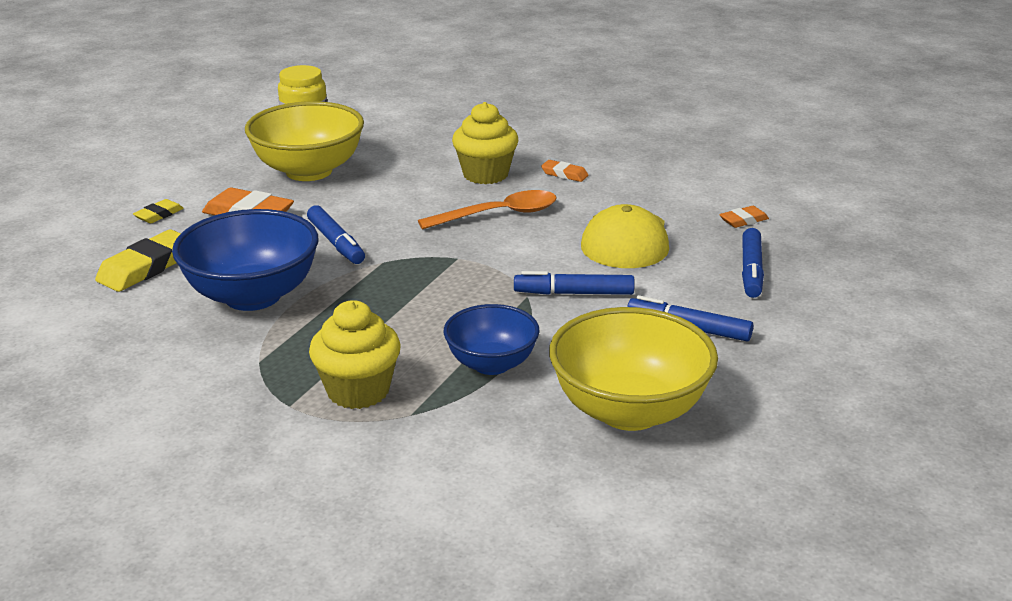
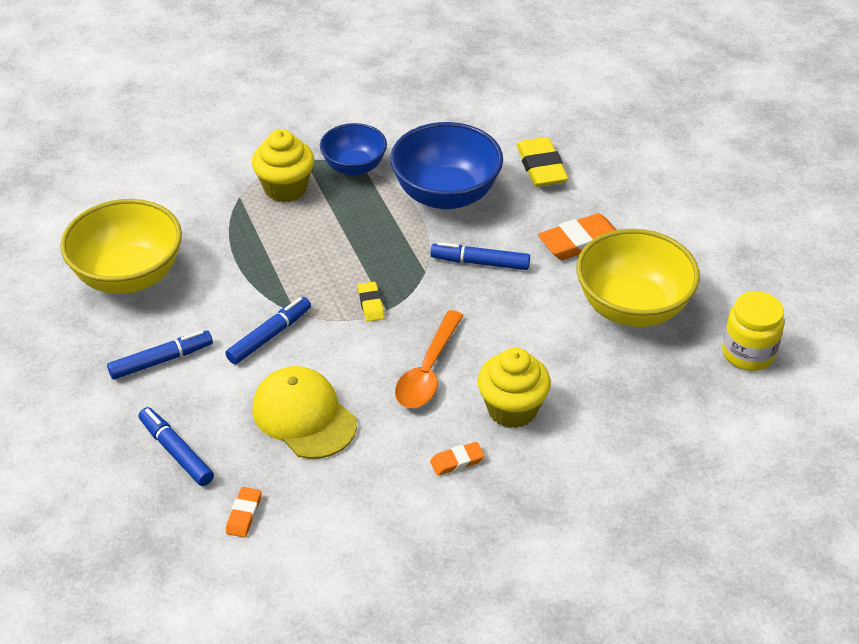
camera: 130 degrees right, 15 degrees up
(159, 215) = (625, 200): yellow eraser -> yellow eraser (371, 304)
(491, 364) = (243, 251): blue bowl -> blue bowl (354, 167)

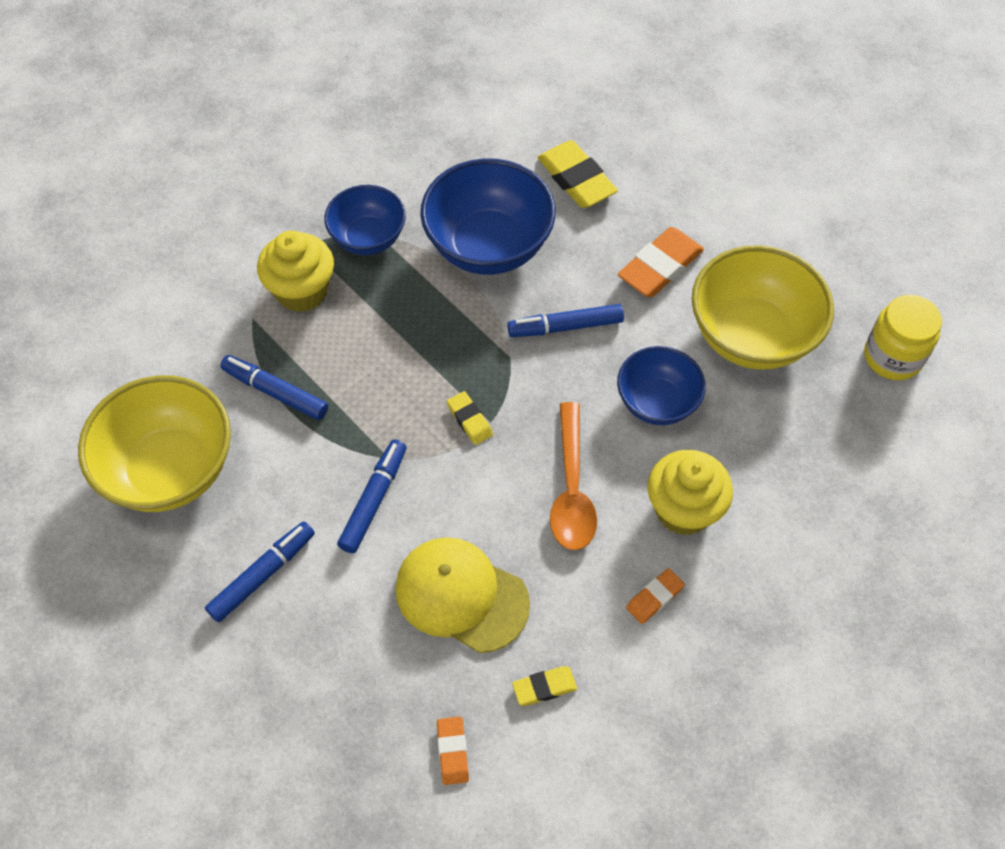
camera: 20 degrees left, 15 degrees up
(176, 452) = (337, 695): blue marker -> blue marker (276, 392)
(337, 494) = (544, 687): none -> yellow eraser
(528, 332) = (657, 402): none -> blue bowl

